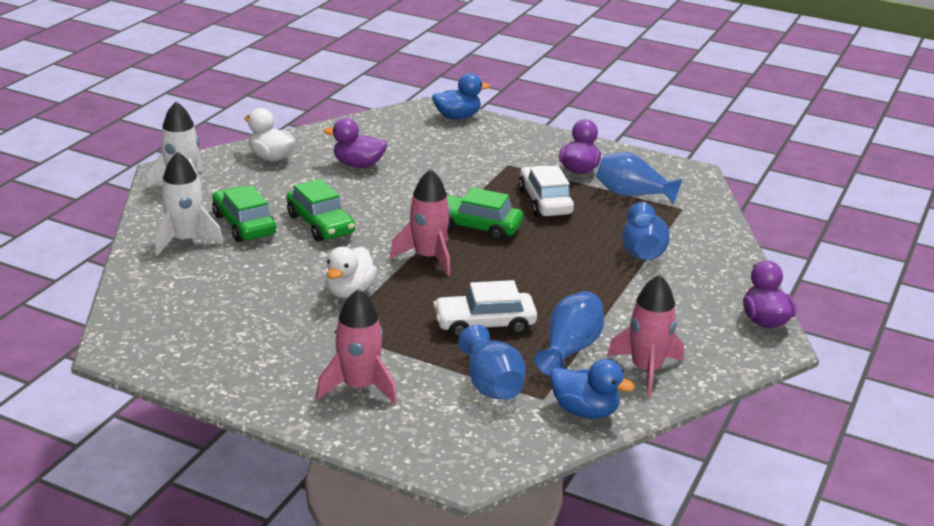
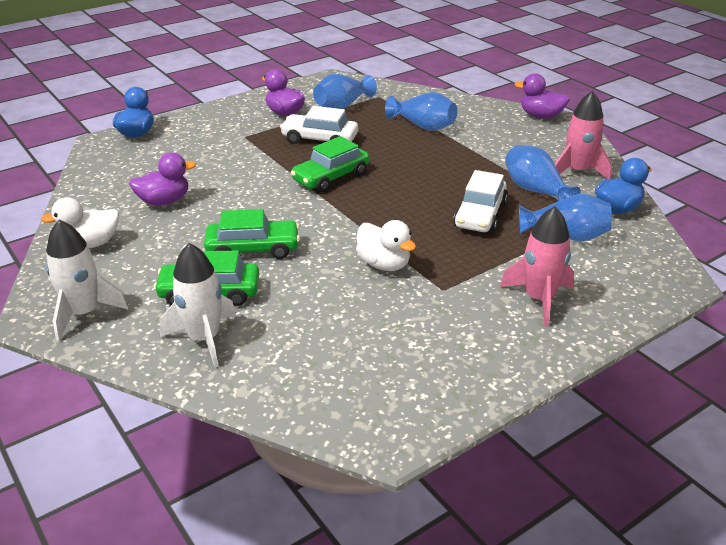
camera: 60 degrees left, 5 degrees up
(358, 165) = (164, 201): purple duck -> purple duck turned 150 degrees counterclockwise
(428, 257) = (359, 211): pink rocket -> none

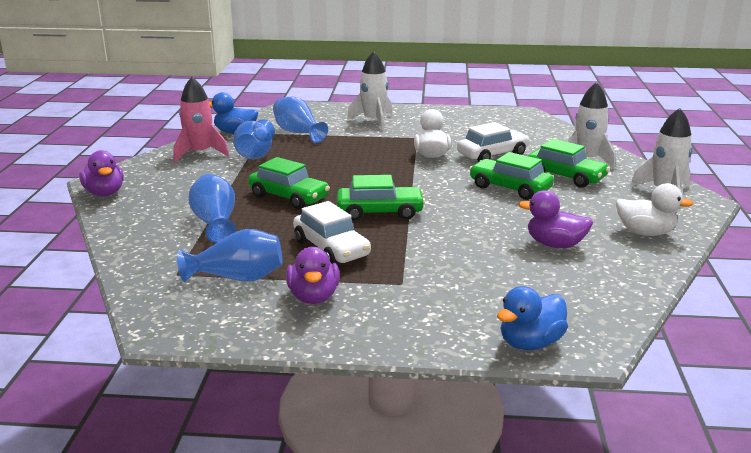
camera: 140 degrees left, 10 degrees down
(419, 162) = (289, 197): none -> green car
(480, 215) = (322, 156): white car -> white car (492, 155)
(539, 299) = (373, 121): pink rocket -> white rocket

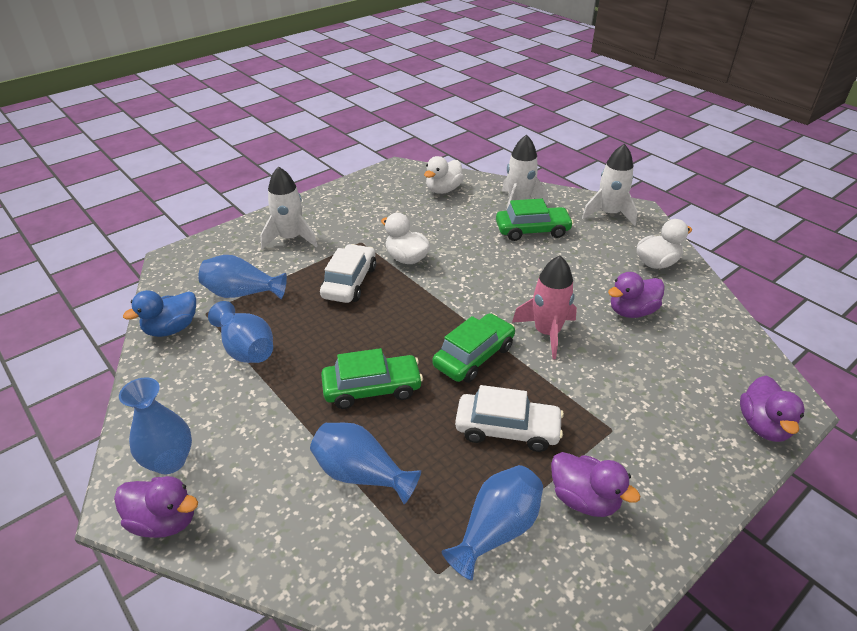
camera: 45 degrees left, 15 degrees up
(143, 176) = (170, 461): none -> blue vase
(199, 153) = (181, 384): pink rocket -> pink rocket (547, 333)
(492, 155) = (450, 232): white car -> white car (349, 282)
(510, 188) = (518, 266): green car -> none
(530, 343) = (763, 426): blue duck -> purple duck
(536, 134) = (443, 190): none -> white duck

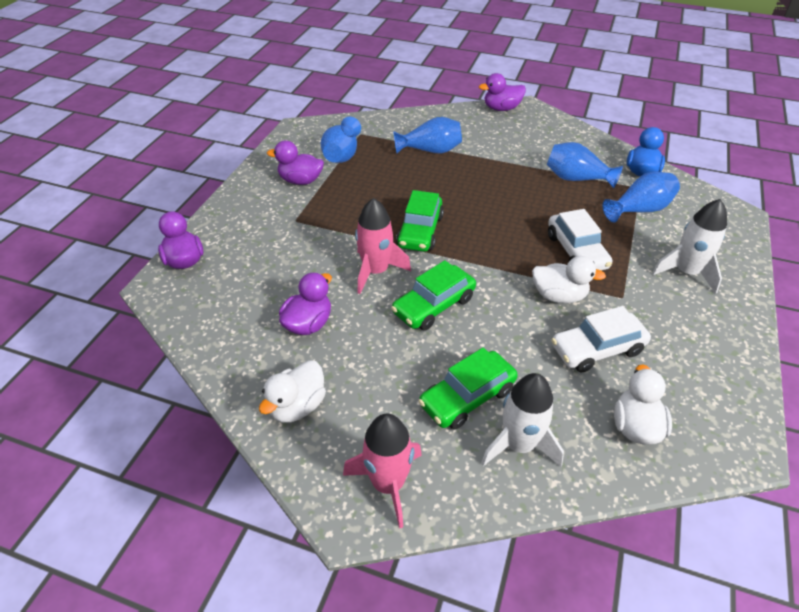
camera: 150 degrees right, 5 degrees up
(170, 461) = (532, 123): blue vase -> none
(372, 388) = (469, 187): green car -> green car (434, 305)
(507, 429) = (364, 196): white car -> white car (597, 349)
(609, 214) = (388, 484): white rocket -> pink rocket

